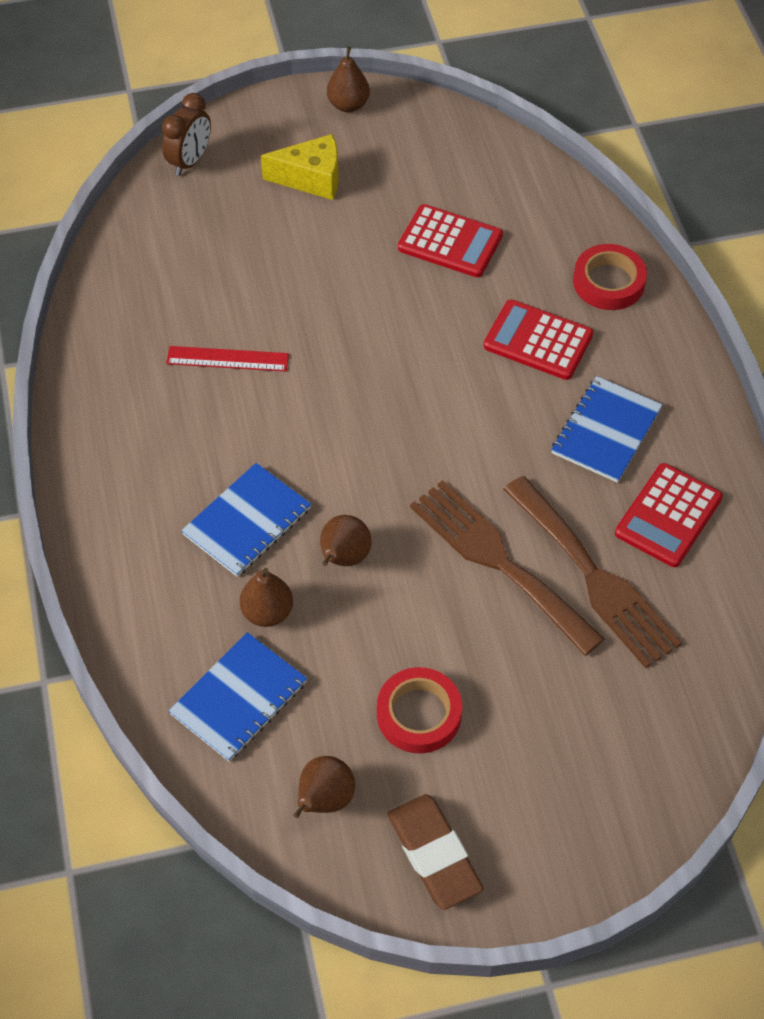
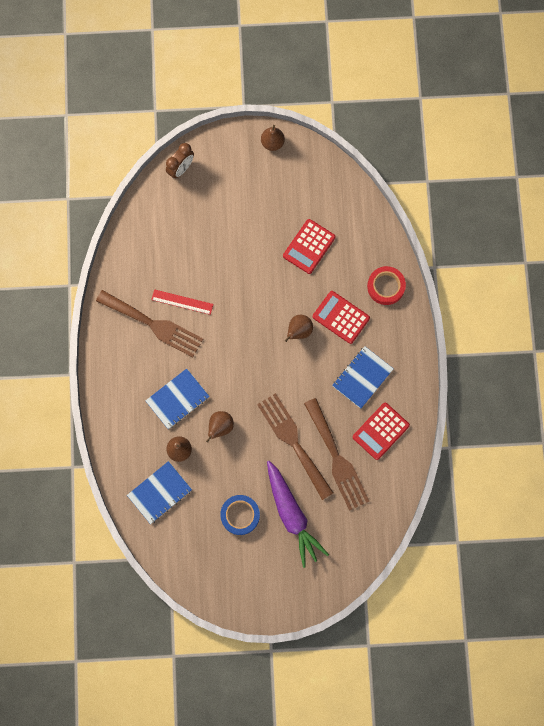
camera: 10 degrees right, 20 degrees up
(178, 403) = (153, 325): none -> brown fork
(311, 179) = (244, 192): yellow cheese -> none
(324, 800) = (190, 549): brown pear -> brown pear (299, 331)
(419, 714) = (240, 515): red tape -> blue tape
(434, 854) = (233, 584): brown eraser -> none
(450, 242) = (309, 246): red calculator -> red calculator turned 90 degrees clockwise
(528, 696) = (292, 515): none -> purple carrot

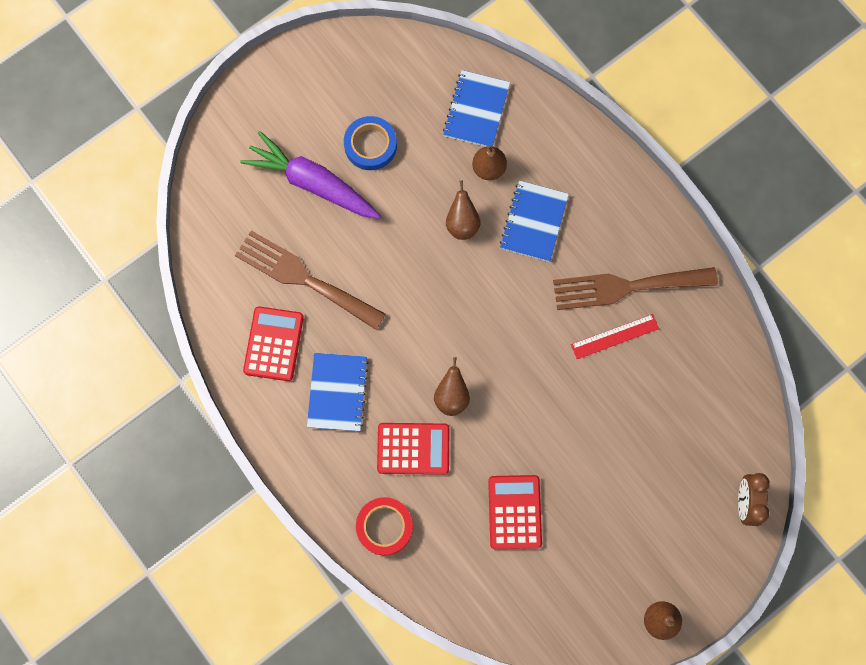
camera: 145 degrees right, 0 degrees up
(293, 442) = (367, 263): brown fork -> none

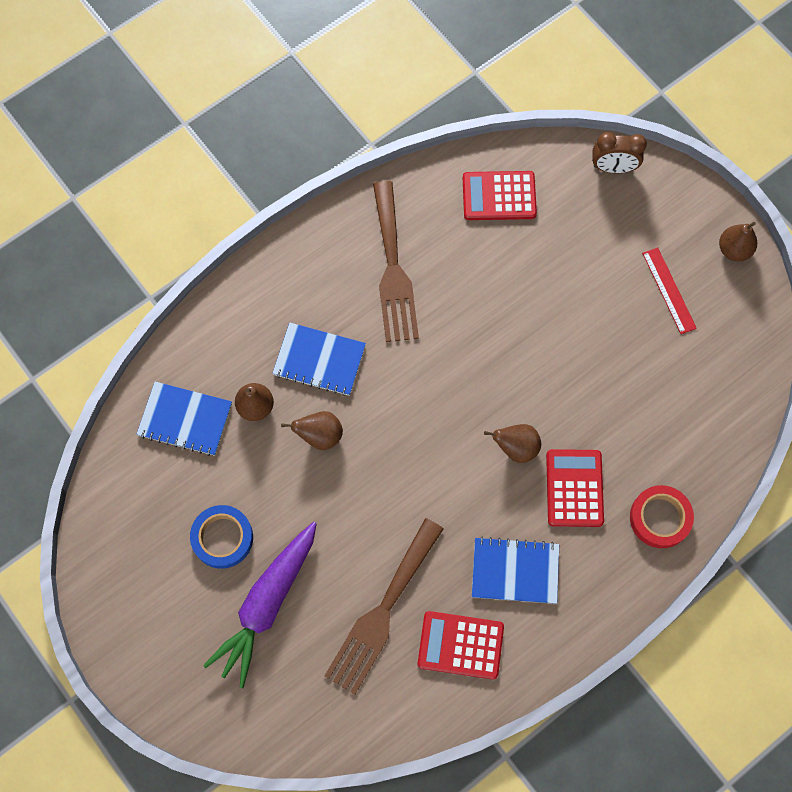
camera: 90 degrees left, 5 degrees down
(514, 512) = (636, 385): red calculator -> red calculator (499, 196)
(614, 336) = (446, 282): red ruler -> red ruler (668, 290)

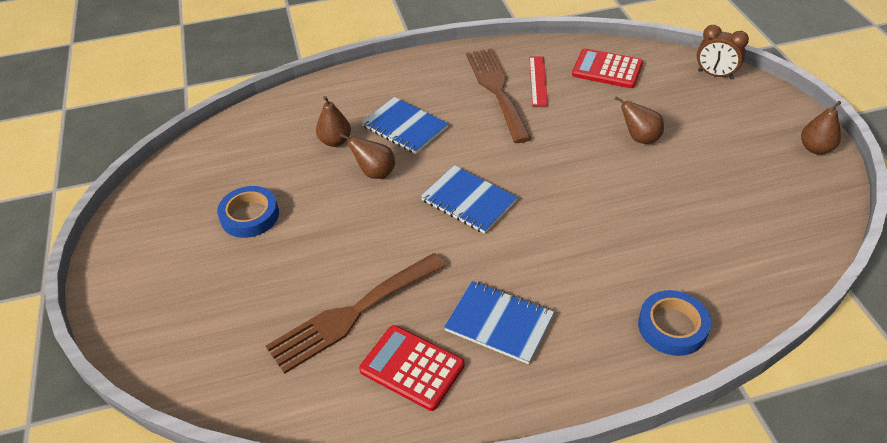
camera: 25 degrees right, 25 degrees down
(185, 419) = (275, 134): blue notebook -> blue notebook (468, 200)
(267, 604) = (253, 274): purple carrot -> none
(393, 269) = (496, 90): brown fork -> brown fork turned 150 degrees clockwise
(516, 448) = (546, 229): brown pear -> brown pear (639, 138)
(574, 488) = (590, 275): red calculator -> none
(660, 518) = (672, 326): red tape -> blue tape
(668, 290) = (741, 160): red ruler -> red ruler (538, 81)

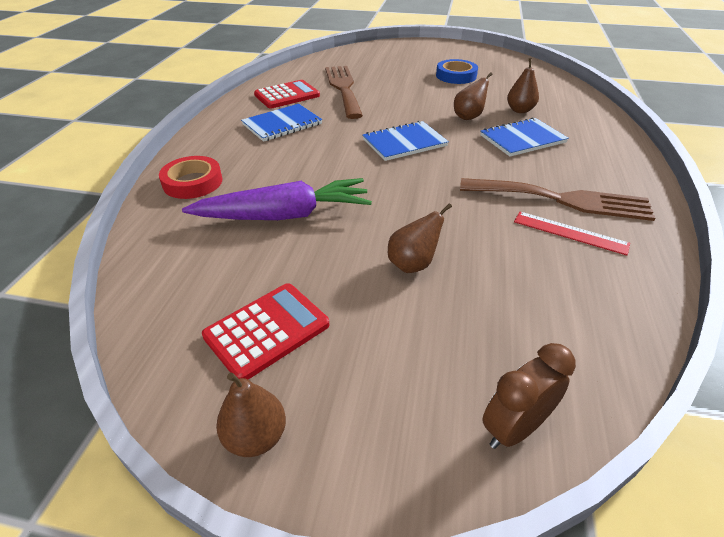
camera: 115 degrees right, 5 degrees down
(607, 69) = (576, 301): red calculator -> red calculator (267, 330)
(654, 228) = (284, 215): none -> purple carrot
(672, 326) = (192, 182): blue tape -> red tape

